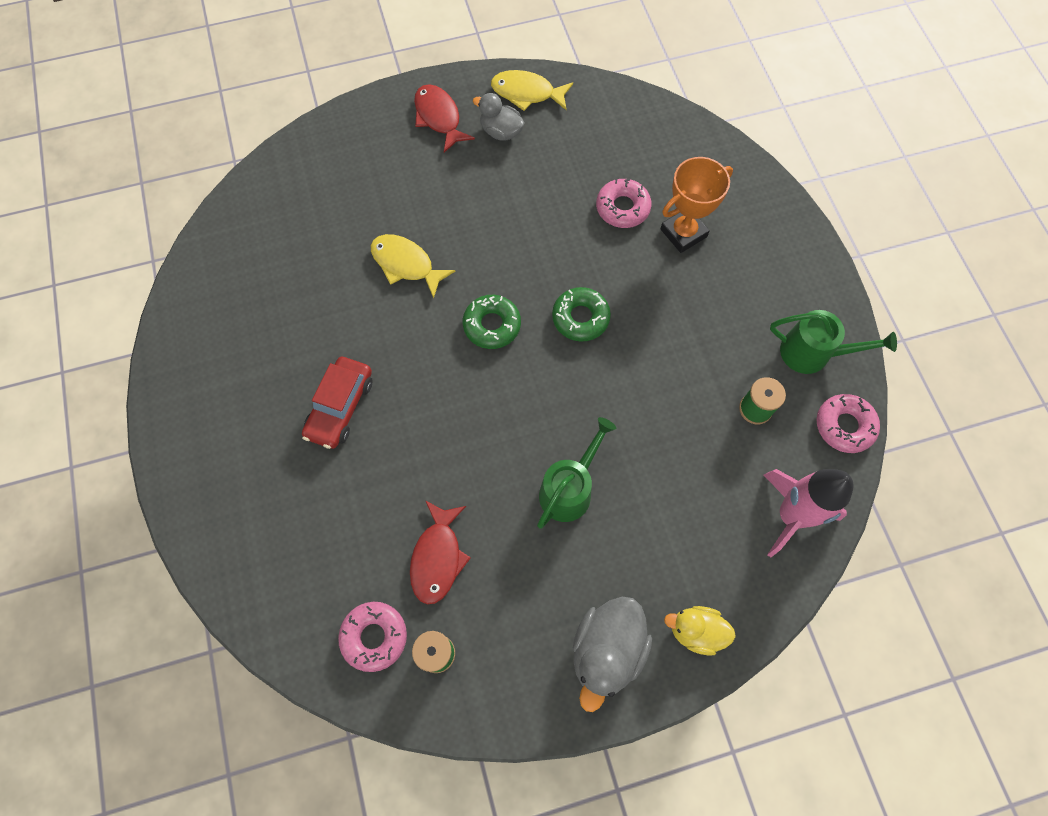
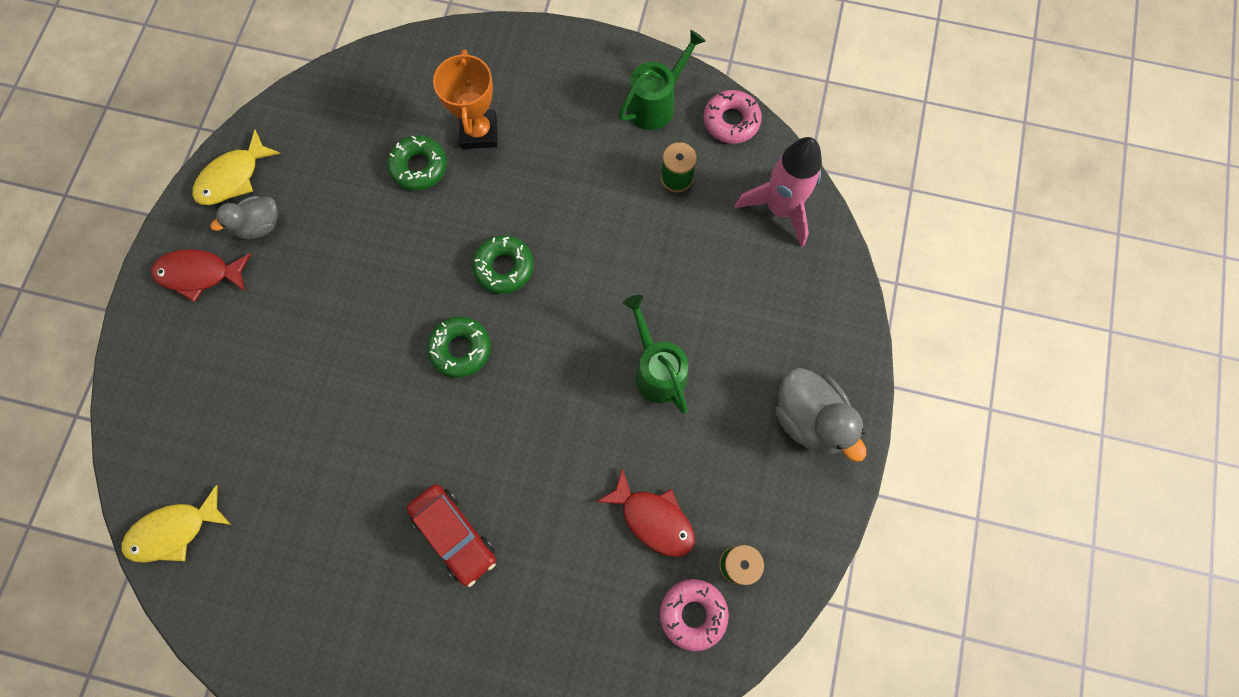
camera: 60 degrees left, 5 degrees up
(406, 264) = (343, 394): yellow fish -> yellow fish (174, 531)
(622, 208) = (419, 167): pink donut -> green donut
(696, 631) = (831, 339): yellow duck -> none

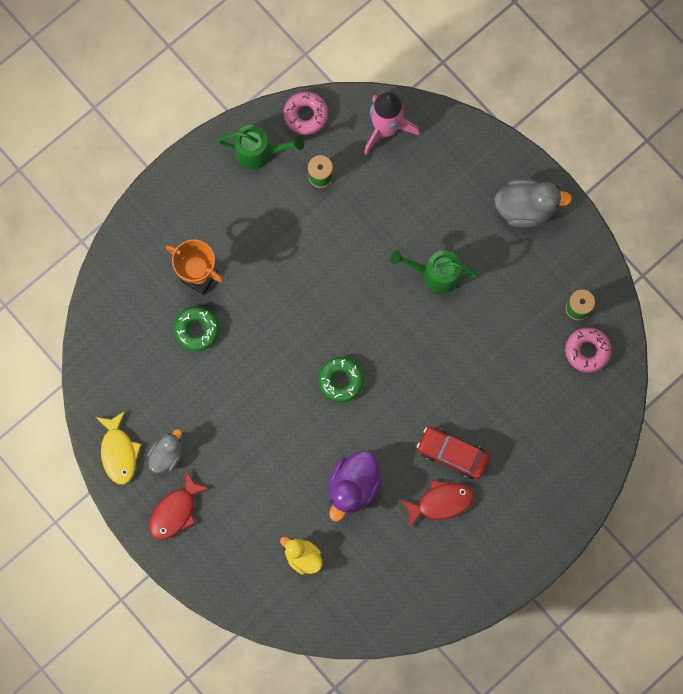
camera: 55 degrees left, 5 degrees up
(174, 531) = (338, 615): yellow fish -> none
(224, 443) = (302, 556): none -> yellow duck
(259, 225) = (167, 455): grey duck -> grey duck turned 150 degrees counterclockwise
(343, 445) = (353, 486): none -> purple duck
(454, 535) = (452, 454): red car -> red car turned 150 degrees counterclockwise
(504, 267) = (305, 321): green donut -> none
(653, 519) = (520, 336): red fish -> red fish (441, 502)
(656, 103) = (259, 152): green watering can -> green watering can turned 105 degrees clockwise

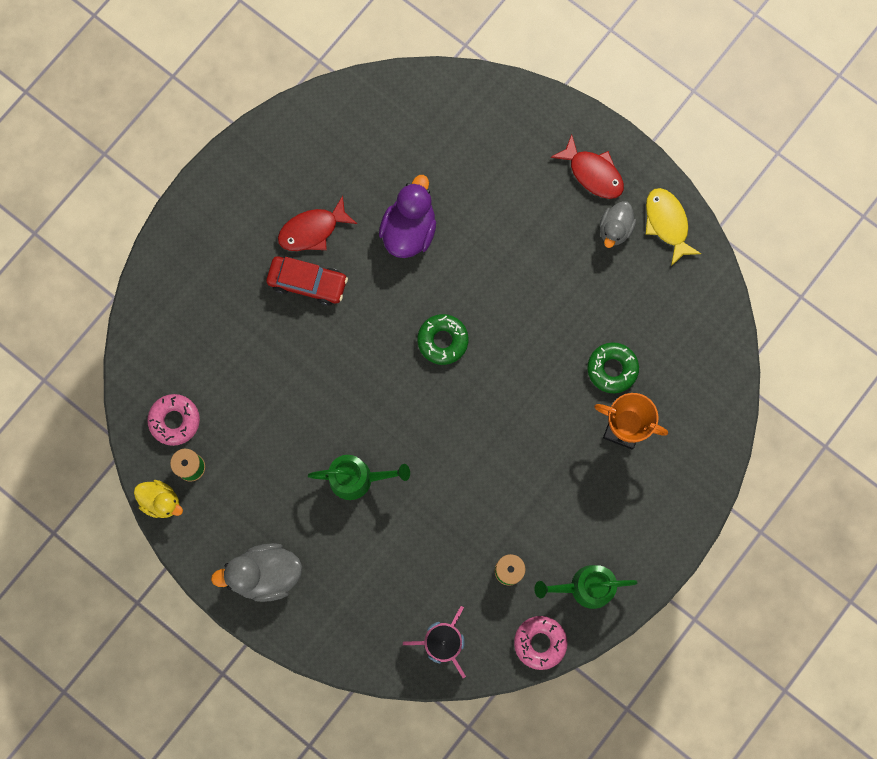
camera: 170 degrees right, 0 degrees up
(175, 511) = (593, 173): red fish -> red fish turned 105 degrees clockwise
(302, 556) = (449, 150): yellow duck -> yellow duck (161, 501)

